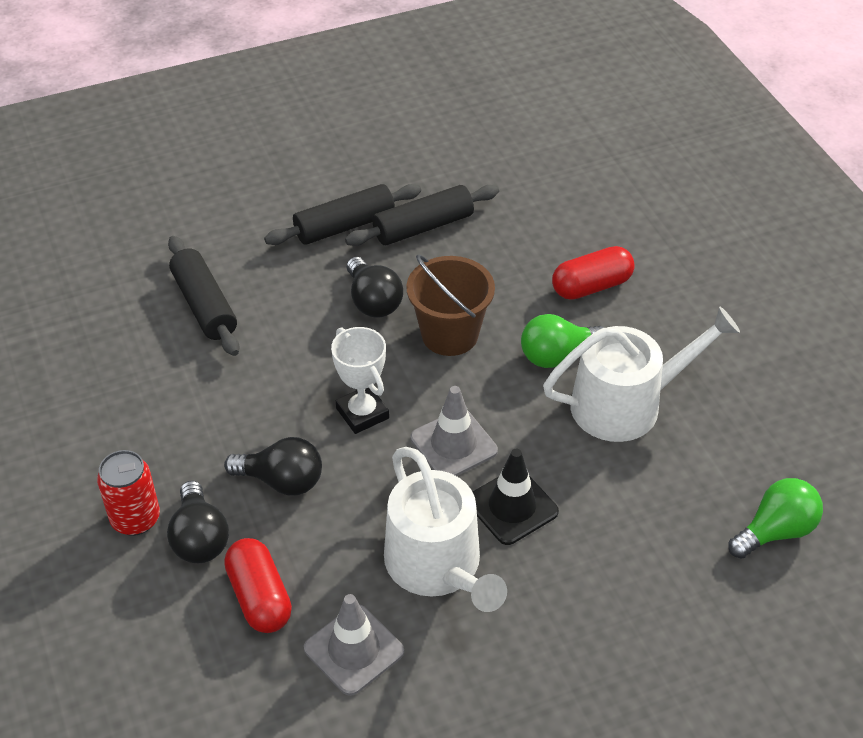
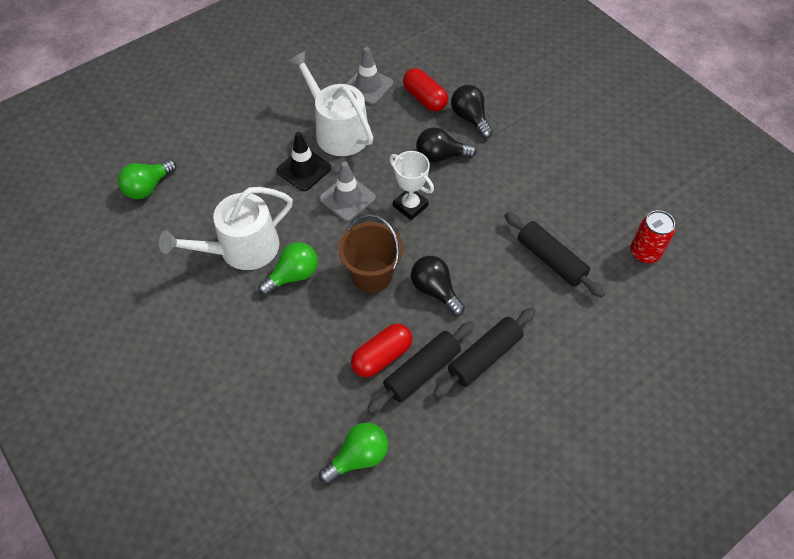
camera: 165 degrees right, 10 degrees up
(135, 519) = (510, 120): red can -> red can (644, 253)
(518, 172) = (358, 457): none -> green light bulb
(591, 286) = (276, 342): red capsule -> red capsule (382, 356)

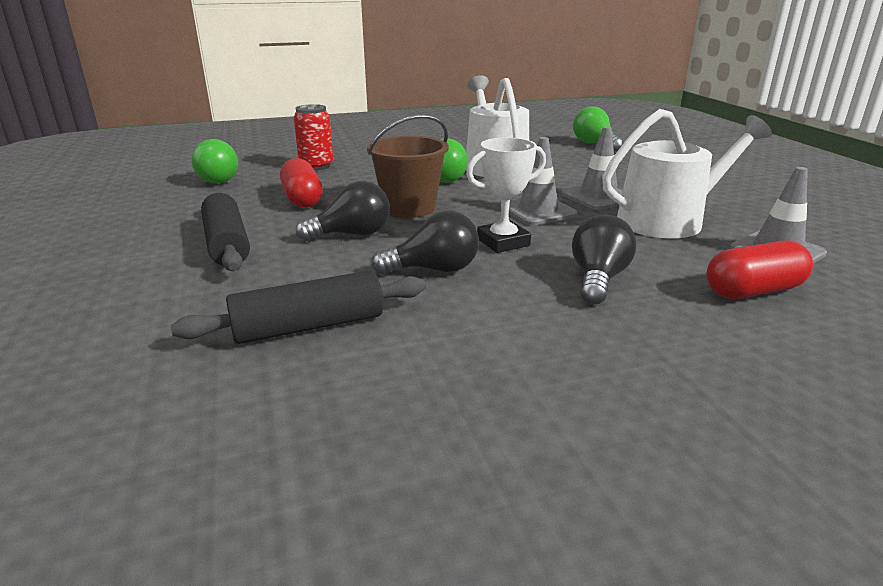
camera: 110 degrees right, 30 degrees down
(304, 169) = (598, 197): black traffic cone -> grey traffic cone
(422, 371) = (259, 212): black rolling pin -> none
(470, 118) = (697, 325): black light bulb -> black light bulb (434, 270)
(644, 253) = (200, 452): red can -> red can (316, 166)

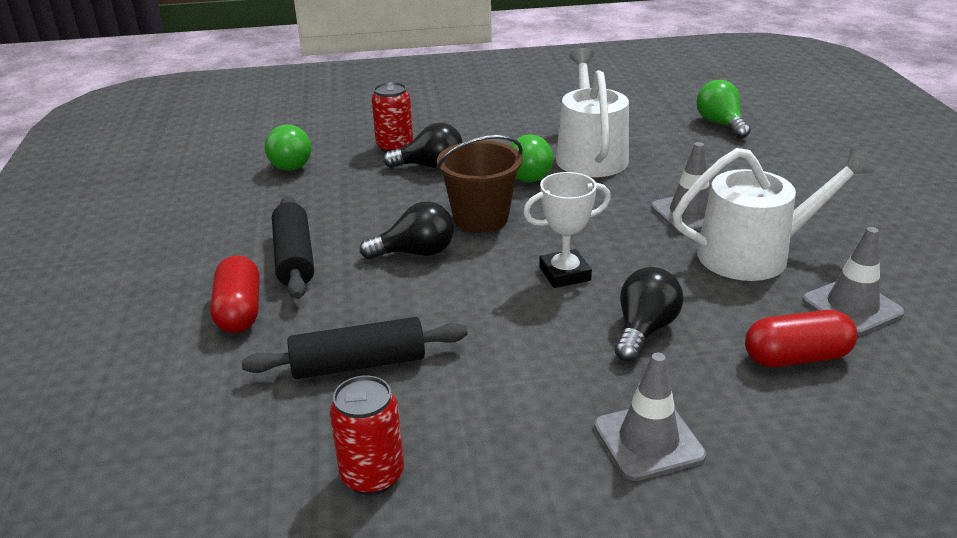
camera: 10 degrees right, 5 degrees up
(302, 199) = (373, 198): red capsule -> red capsule (239, 311)
(344, 435) = (372, 475): none -> red can
(434, 270) = (486, 305): black light bulb -> black light bulb (430, 166)
(538, 211) = (615, 231): grey traffic cone -> grey traffic cone (648, 441)

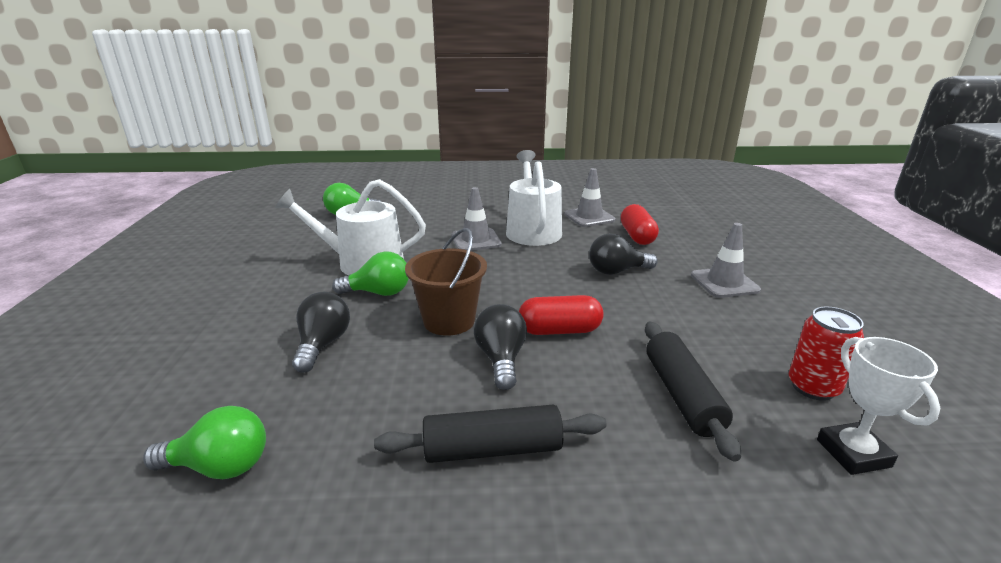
camera: 85 degrees left, 5 degrees down
(239, 311) = (604, 493): red capsule -> red capsule (559, 330)
(395, 147) = (251, 368): red can -> none
(564, 274) = (547, 291): white trophy -> white trophy (853, 453)
(644, 330) = (616, 271): black light bulb -> black light bulb turned 45 degrees counterclockwise

